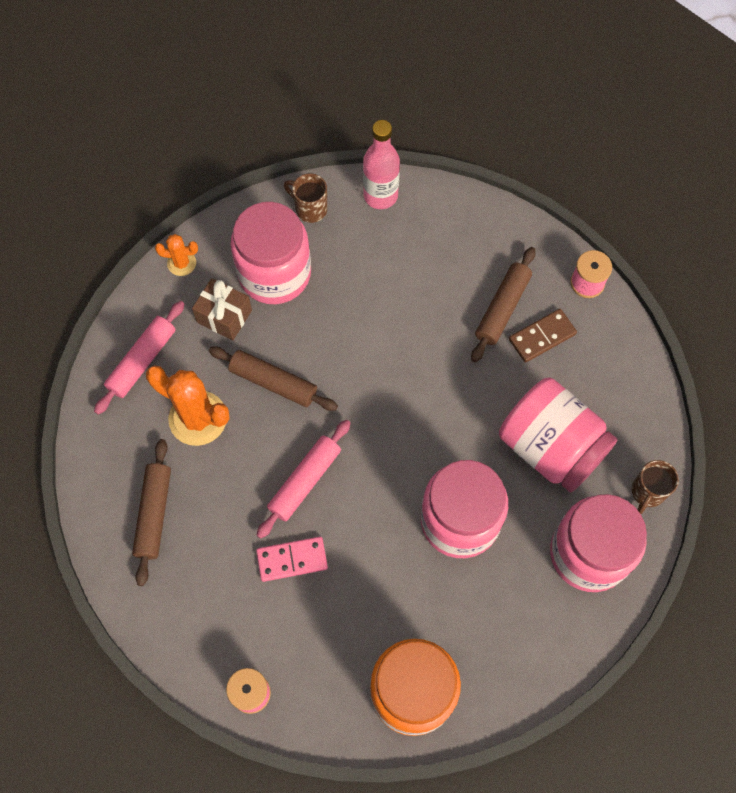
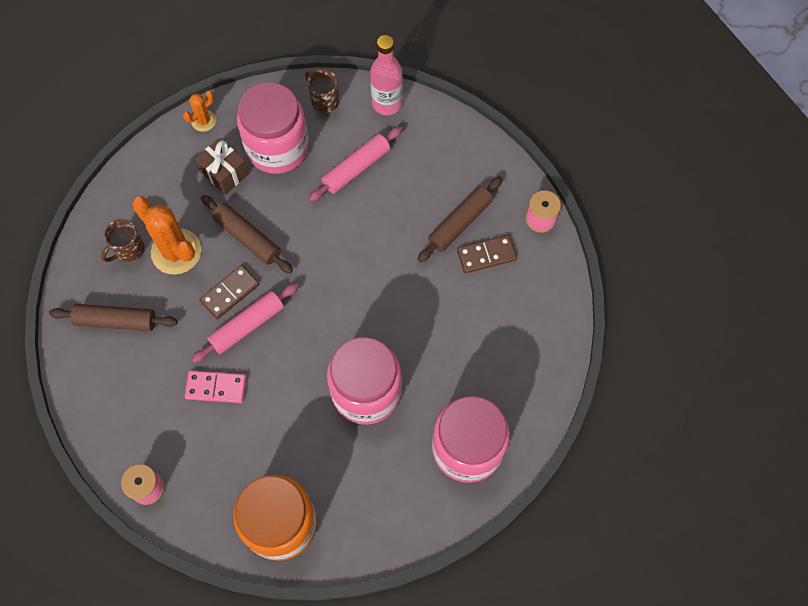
camera: 15 degrees right, 0 degrees up
(142, 361) = (146, 193): pink rolling pin -> pink rolling pin (356, 168)
(154, 514) = (116, 321): brown rolling pin -> brown rolling pin turned 75 degrees clockwise
(181, 263) = (203, 121): orange cactus -> orange cactus turned 60 degrees counterclockwise
(273, 449) = (230, 293): none -> brown domino
(550, 447) = (463, 350): pink jar -> none
(647, 492) = (535, 409): brown mug -> brown mug (129, 250)

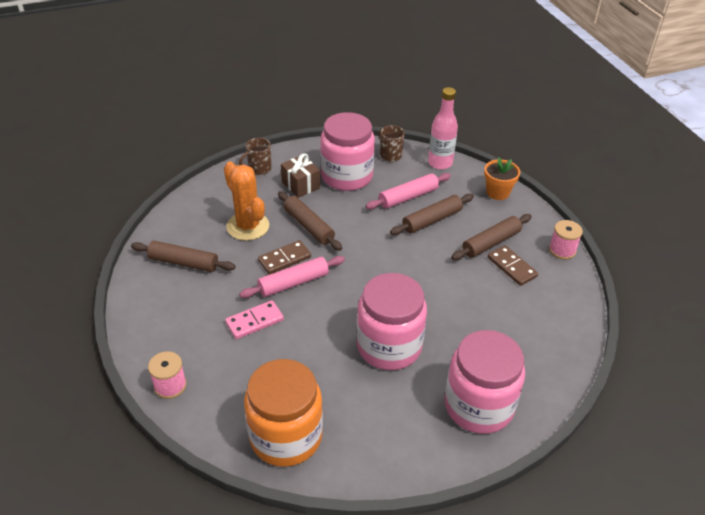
camera: 10 degrees right, 25 degrees down
(129, 250) = (210, 220): brown mug -> brown mug (259, 169)
(203, 121) = (293, 154): orange cactus -> none
(216, 387) = (254, 321): pink domino -> pink domino turned 45 degrees counterclockwise
(389, 200) = (432, 220): none -> brown rolling pin
(461, 140) = (497, 192): none -> orange flower pot
(486, 255) = (512, 267): brown domino -> brown domino turned 60 degrees clockwise

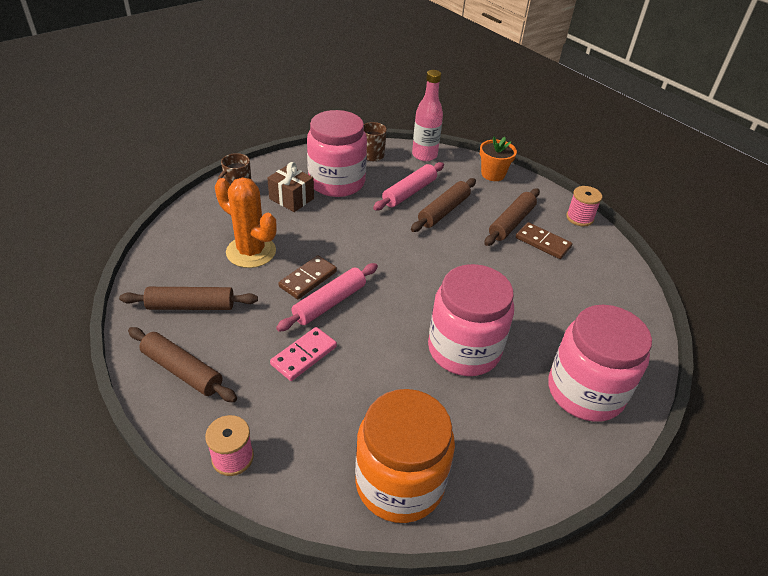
camera: 20 degrees left, 0 degrees up
(308, 226) = (319, 239): brown rolling pin -> brown rolling pin (182, 371)

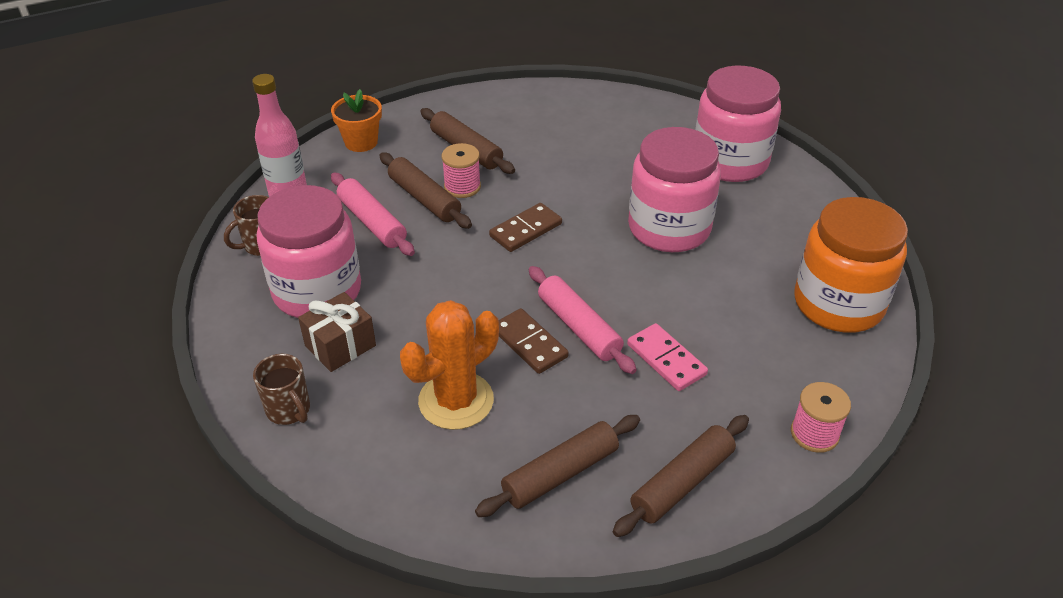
camera: 75 degrees left, 0 degrees up
(191, 306) = (560, 473): brown rolling pin -> brown rolling pin turned 45 degrees clockwise
(543, 242) = (509, 135): brown domino -> brown domino (525, 230)
(579, 218) = (473, 98): pink spool -> pink spool (462, 187)

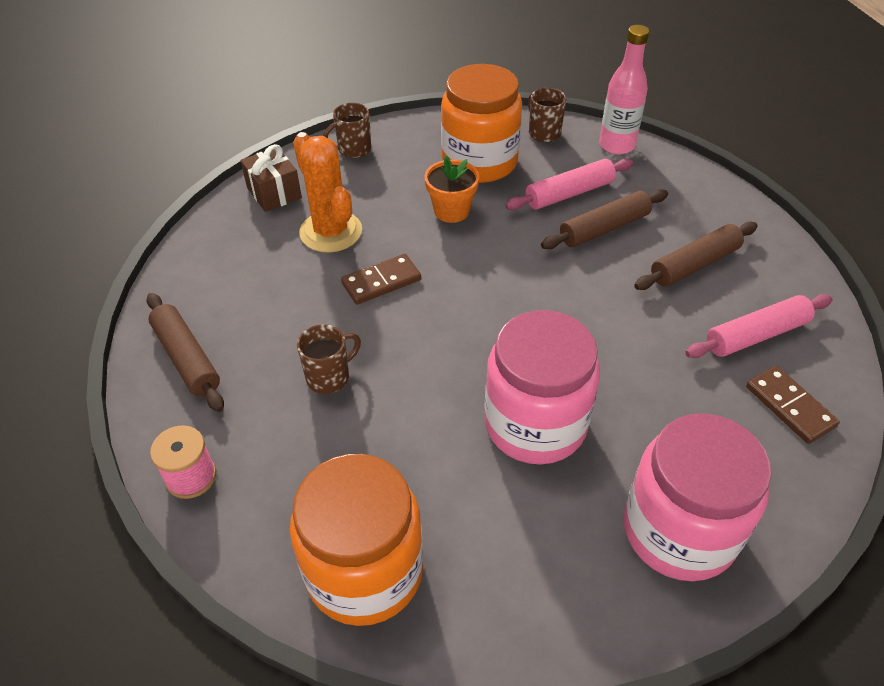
camera: 100 degrees right, 5 degrees up
(317, 291) = (479, 162): pink jar -> orange jar
(340, 346) = (412, 173): brown gift -> brown gift (274, 193)
(361, 142) = (703, 189): orange flower pot -> orange flower pot (451, 211)
(462, 187) = (624, 256): pink spool -> none
(525, 230) = (546, 297): brown domino -> brown domino (790, 406)
(560, 473) = (232, 283): brown rolling pin -> none
(579, 327) = (392, 318): pink rolling pin -> pink rolling pin (756, 335)
(666, 359) = (329, 377): pink domino -> brown mug

